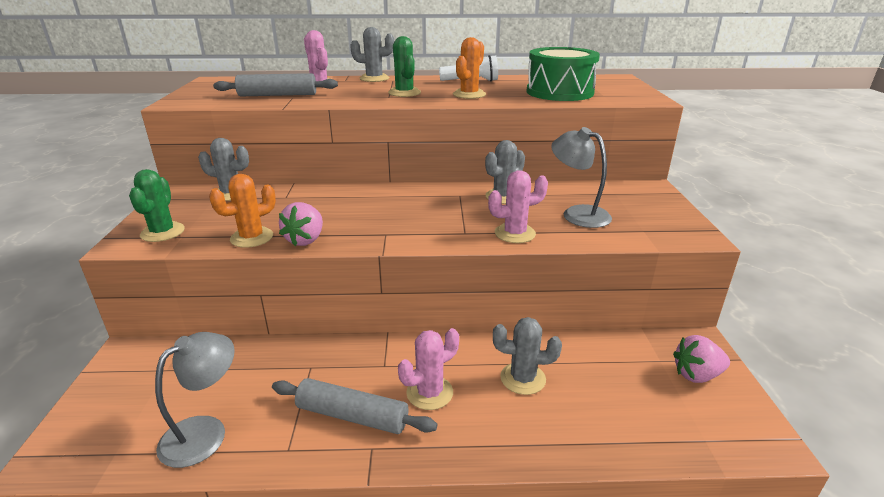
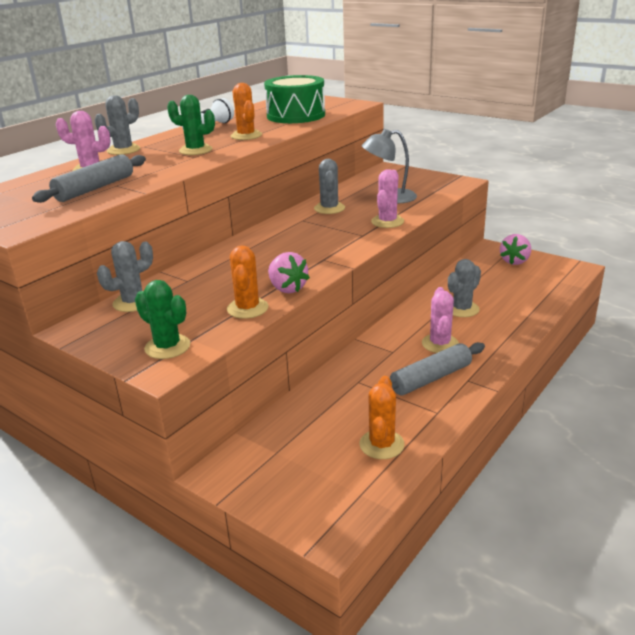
camera: 50 degrees left, 0 degrees up
(205, 432) = (381, 444): grey lamp -> orange cactus

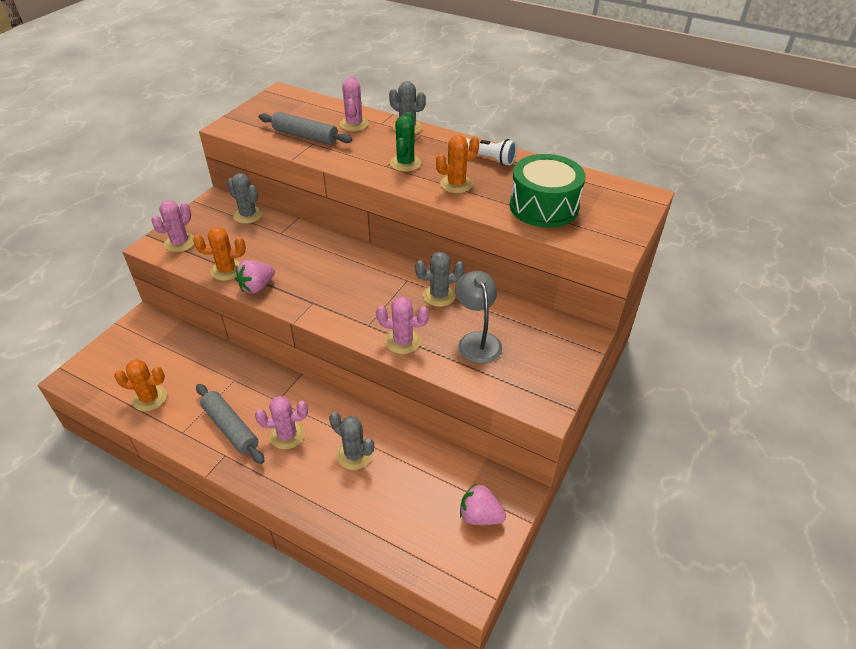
camera: 80 degrees right, 15 degrees up
(167, 347) = (180, 243): green cactus -> pink cactus

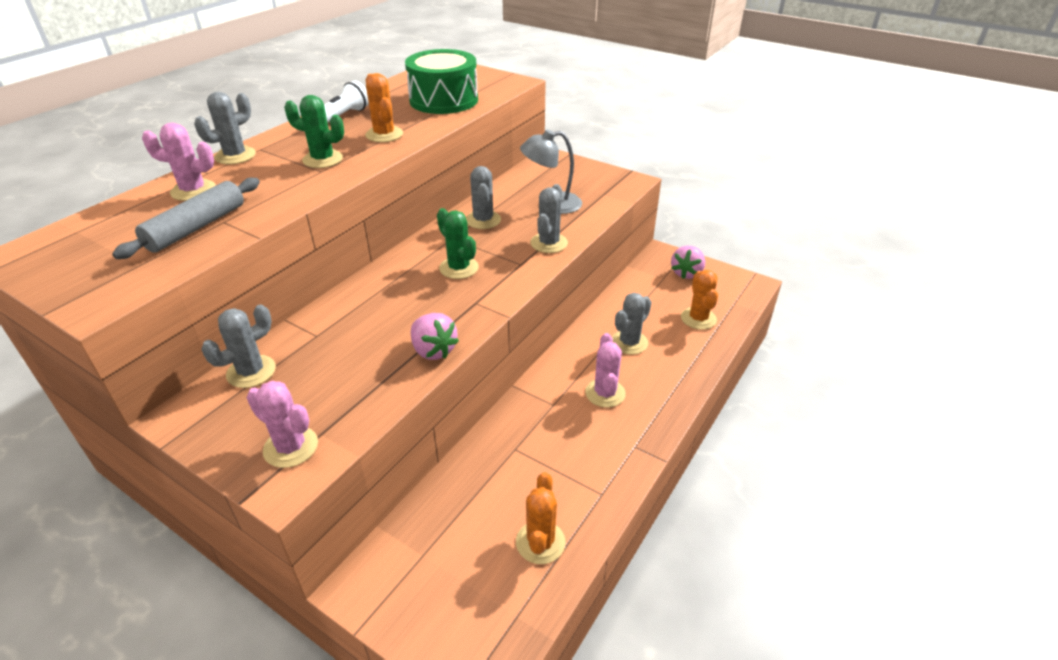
camera: 85 degrees left, 5 degrees down
(227, 270) = (387, 383): orange cactus -> orange cactus (698, 318)
(230, 428) = (595, 444): grey rolling pin -> none
(360, 288) = (459, 268): none -> green cactus
(403, 341) = (549, 243): pink cactus -> grey cactus

